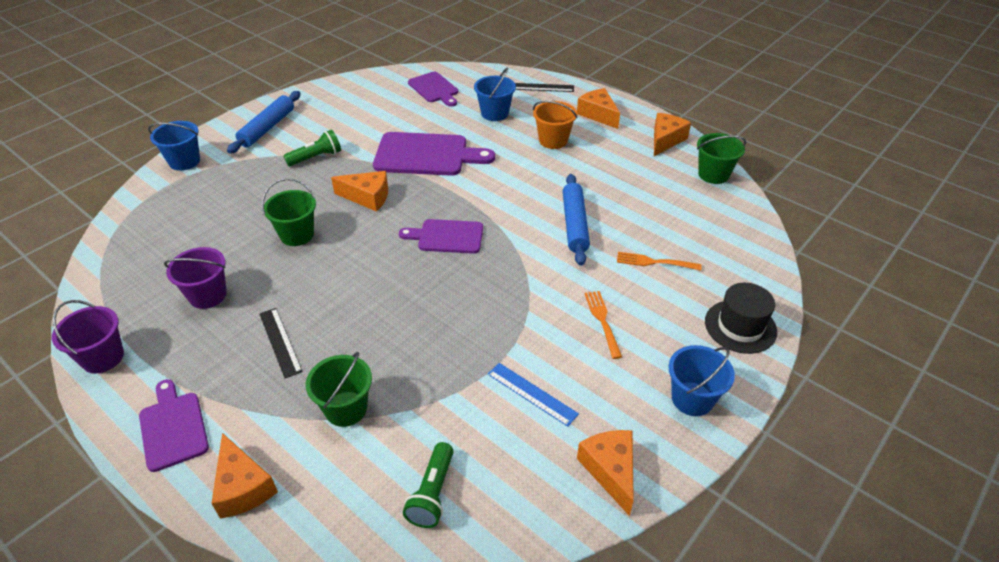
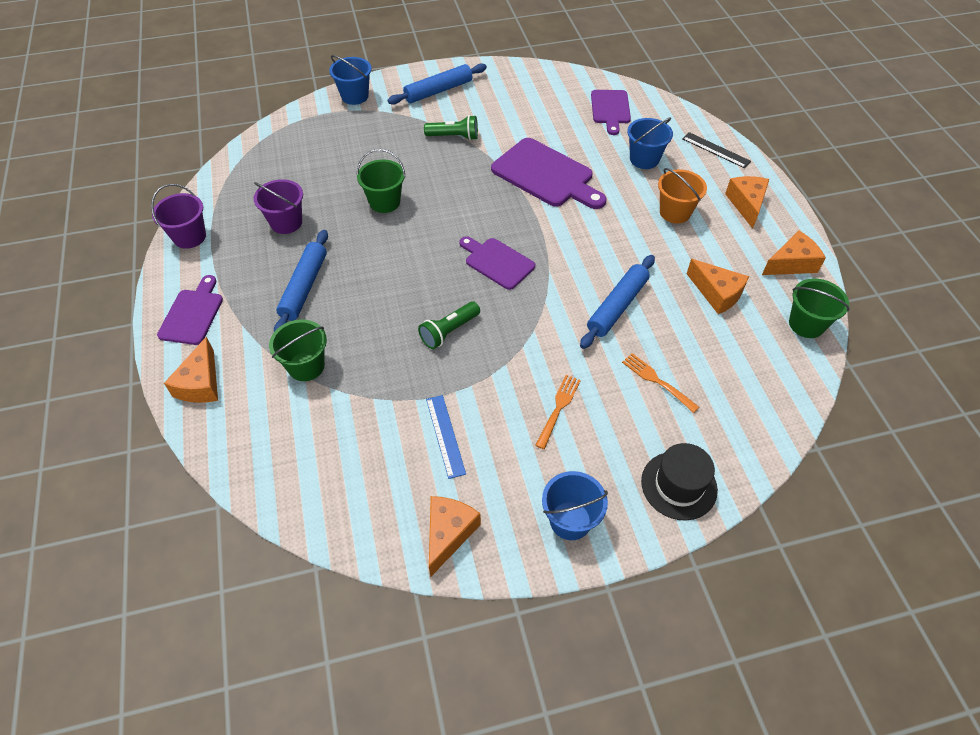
camera: 35 degrees right, 10 degrees up
(280, 342) = (304, 287): black ruler -> blue rolling pin
(367, 197) = (464, 193): orange cheese -> orange cheese (717, 293)
(432, 493) = (310, 466): green flashlight -> green flashlight (449, 331)

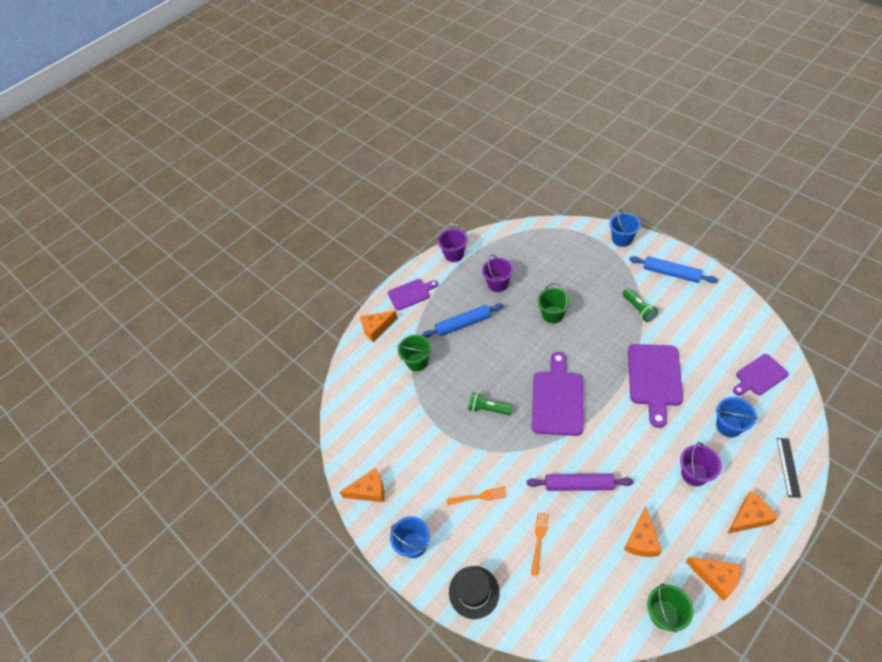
camera: 65 degrees right, 0 degrees up
(445, 435) = (422, 452): blue ruler -> none
(497, 262) = (557, 399): purple cutting board -> purple cutting board, size x1.61
(617, 306) = (578, 485): blue rolling pin -> purple rolling pin
(675, 212) = (694, 474): orange bucket -> purple bucket

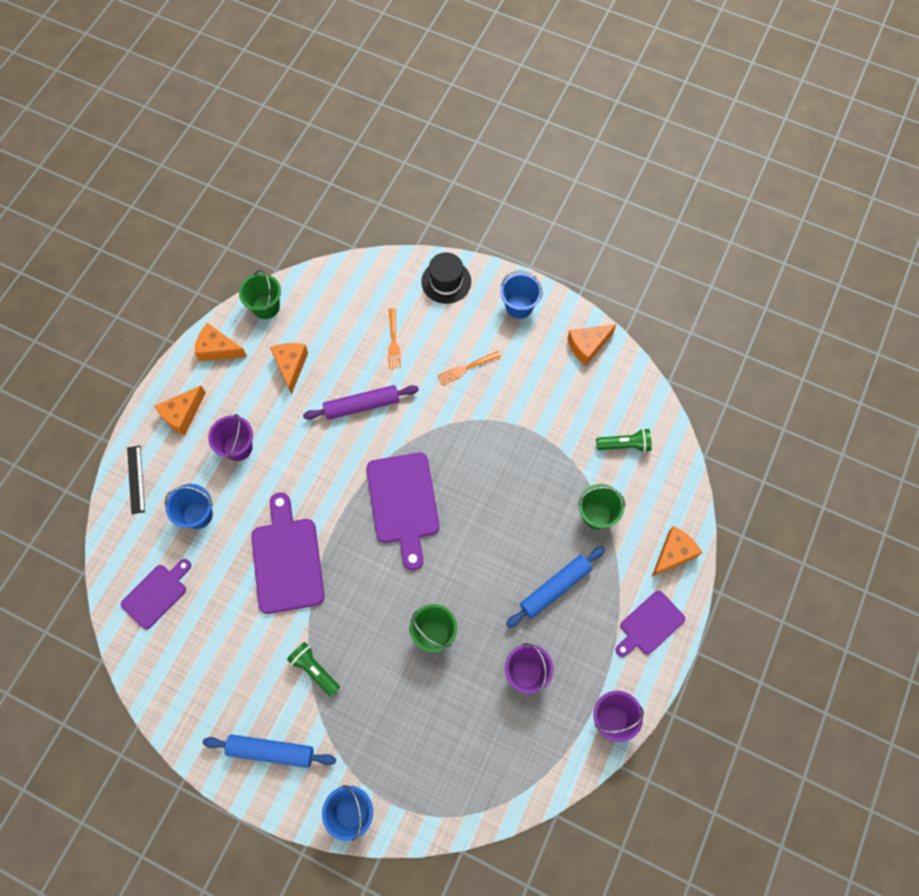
camera: 155 degrees right, 15 degrees up
(488, 409) = (485, 470): green flashlight -> green flashlight (624, 445)

